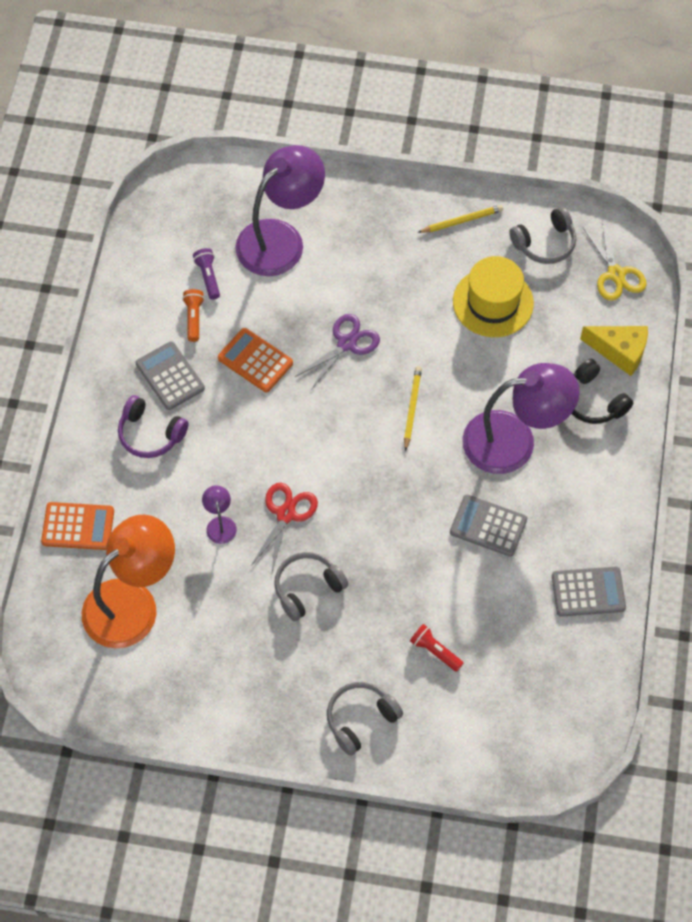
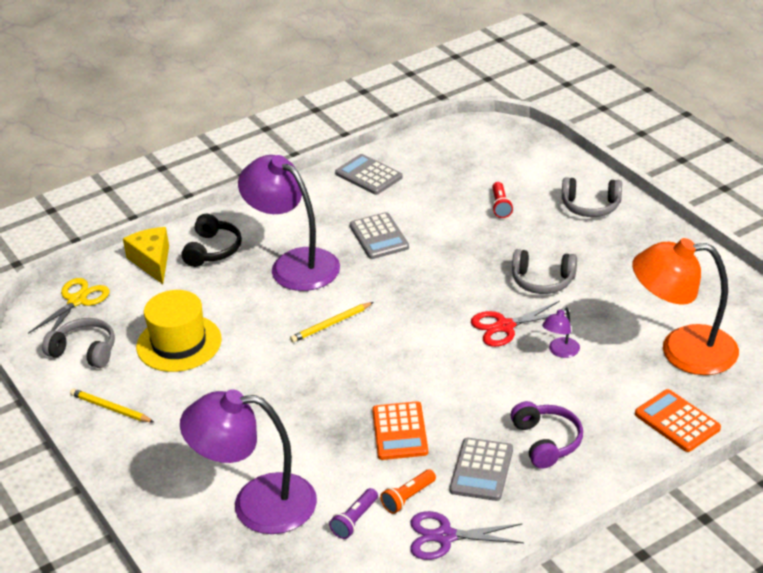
camera: 130 degrees left, 25 degrees down
(346, 343) = (316, 393): purple scissors -> purple scissors (445, 536)

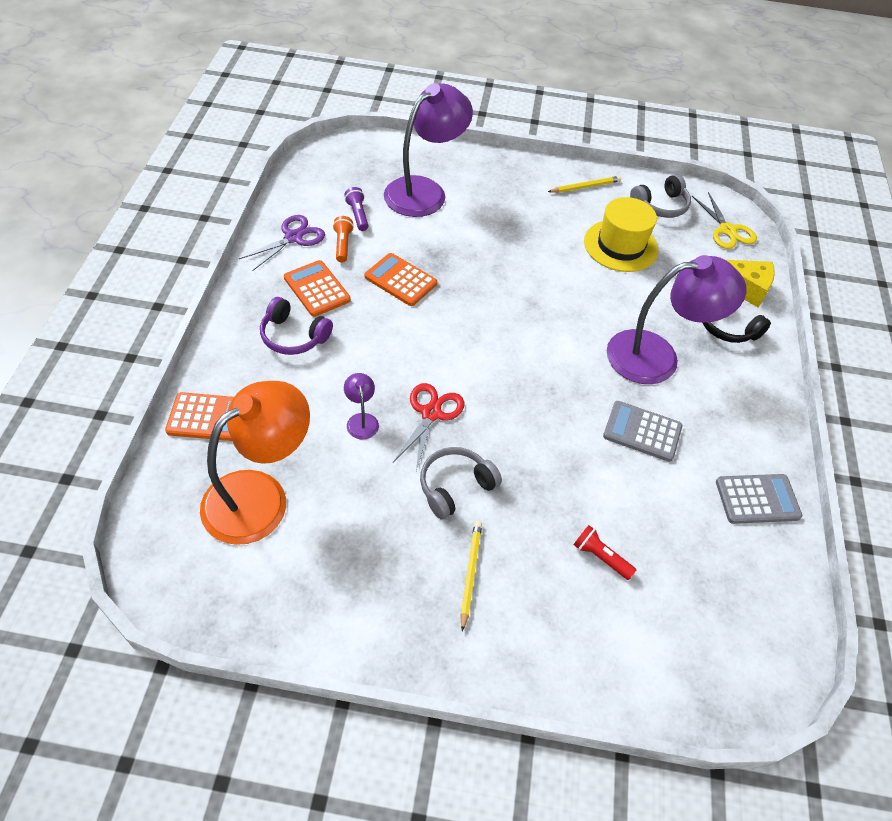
camera: 125 degrees right, 15 degrees up
(331, 324) = (554, 325): yellow pencil -> yellow pencil (470, 573)
(481, 470) = (317, 289): grey calculator -> orange calculator
(590, 206) = (521, 633): grey headphones -> none

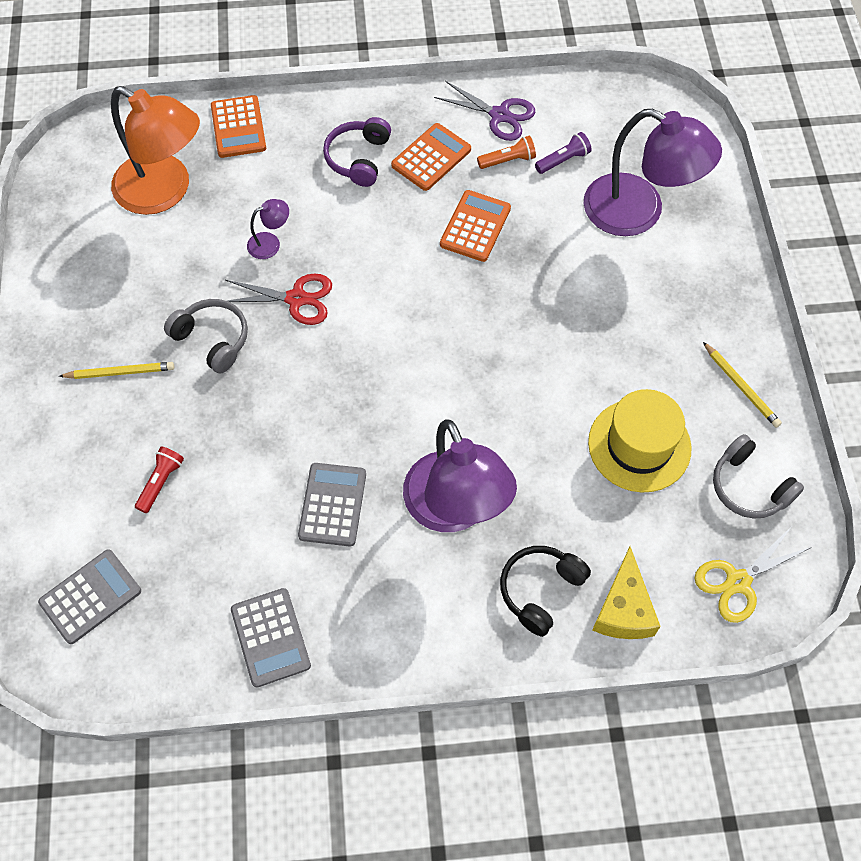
camera: 80 degrees right, 10 degrees up
(712, 637) = (90, 596): none -> grey calculator

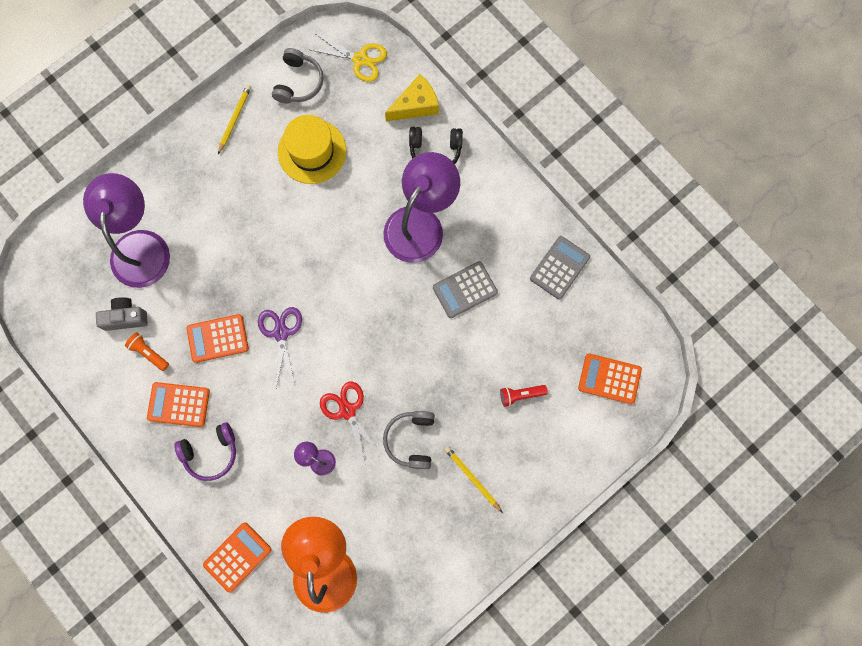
camera: 125 degrees left, 15 degrees up
(90, 596) = (609, 379): grey calculator -> orange calculator
(499, 115) = (111, 384): purple scissors -> purple scissors (281, 333)
(563, 160) = (125, 317): purple flashlight -> grey camera

